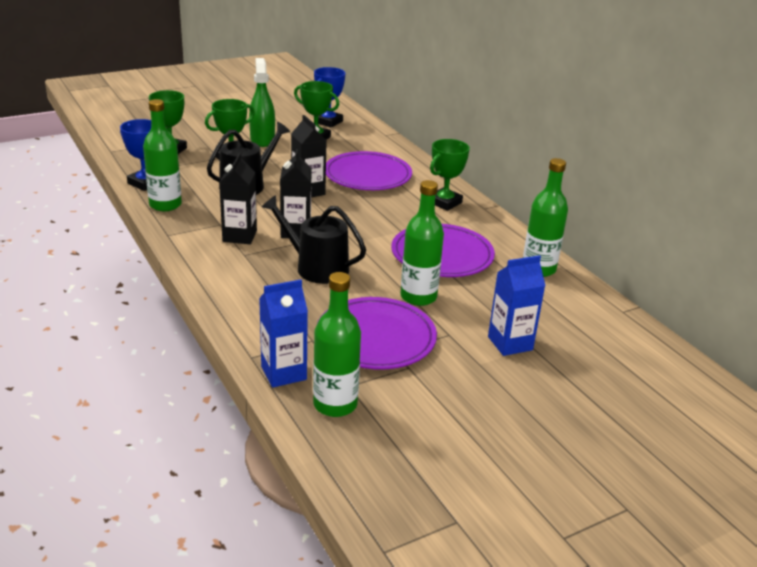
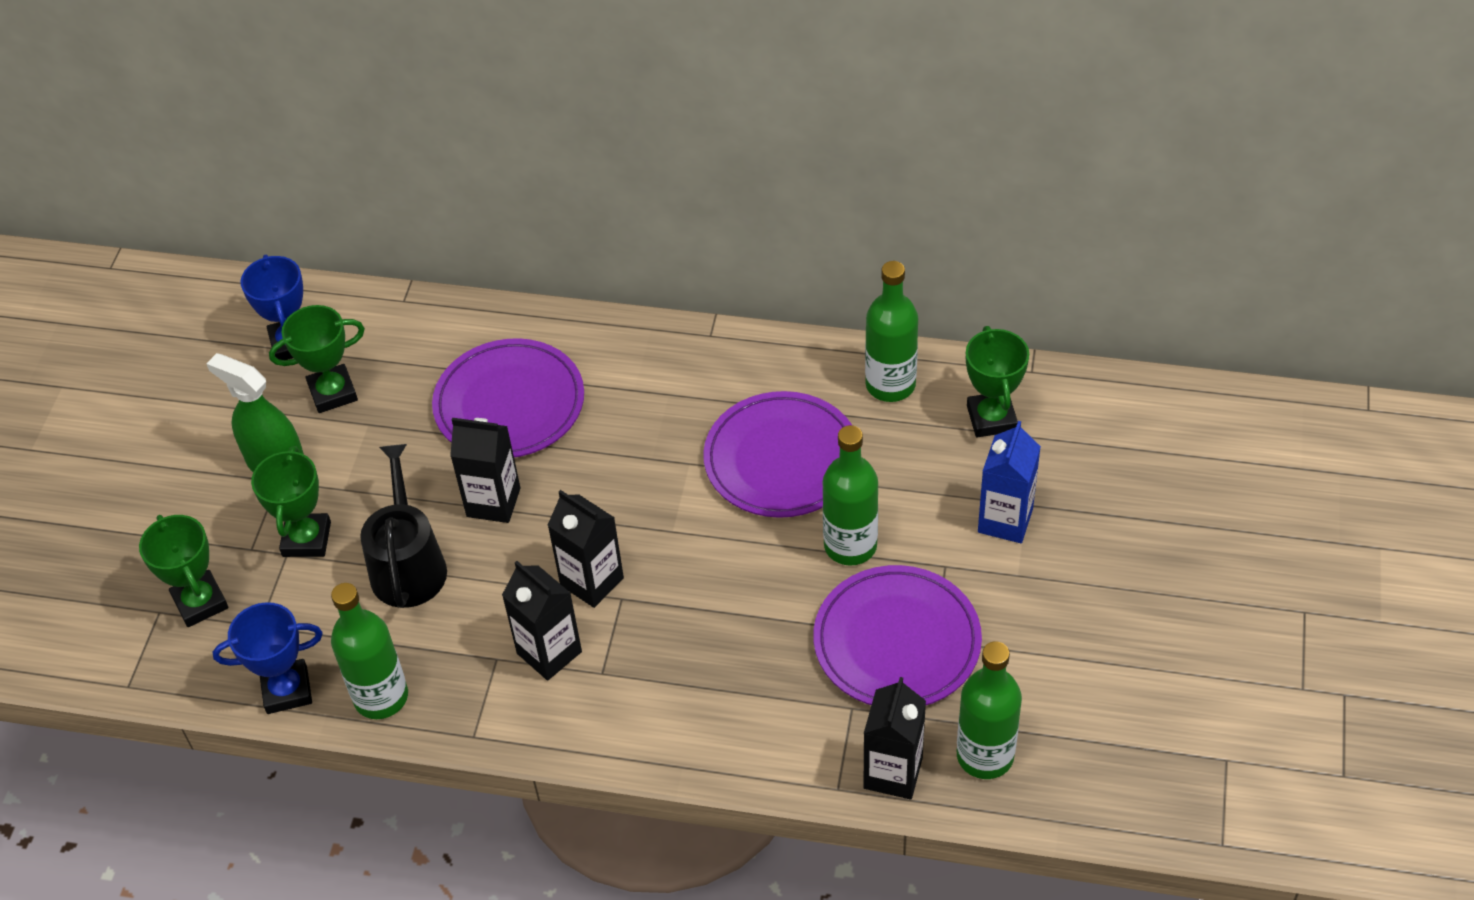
camera: 45 degrees left, 20 degrees up
(283, 373) = (893, 773): blue carton -> black carton
(316, 267) = (699, 610): black watering can -> none
(444, 202) = (659, 367): green trophy -> green trophy (991, 418)

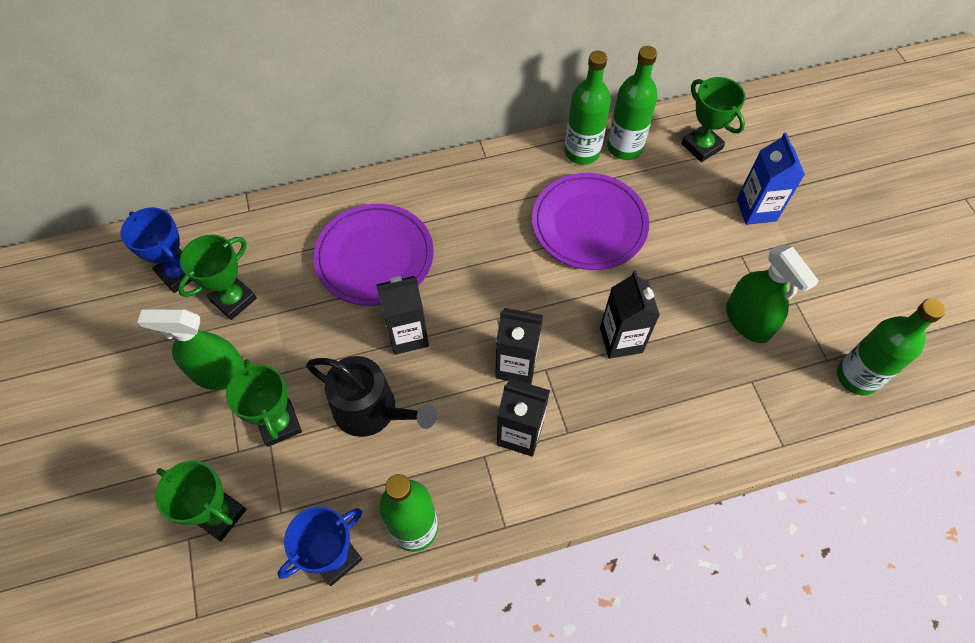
camera: 30 degrees left, 10 degrees up
(408, 565) = (372, 410): black watering can -> black watering can turned 150 degrees clockwise
(850, 545) = (673, 266): green bottle -> green bottle (582, 152)
(893, 773) = (809, 416): black carton -> black carton (621, 340)
(897, 642) = (748, 321): purple plate -> green spray bottle

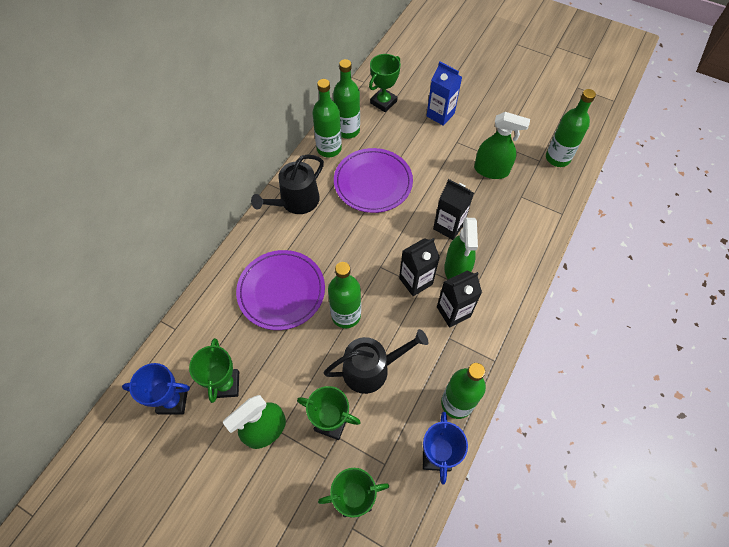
camera: 45 degrees left, 0 degrees up
(407, 335) = (346, 315): black carton -> green bottle
(486, 180) = (296, 202): none -> black watering can
(575, 394) = (456, 270): none -> green spray bottle
(701, 146) = (383, 102): green trophy -> green trophy turned 60 degrees counterclockwise

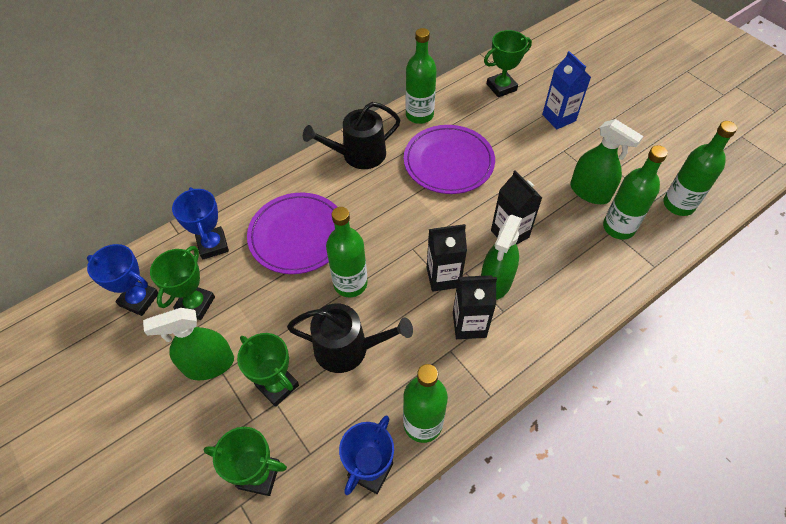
camera: 25 degrees right, 5 degrees down
(212, 328) = (213, 245): none -> blue trophy
(347, 130) = (448, 103): green bottle -> green bottle (618, 227)

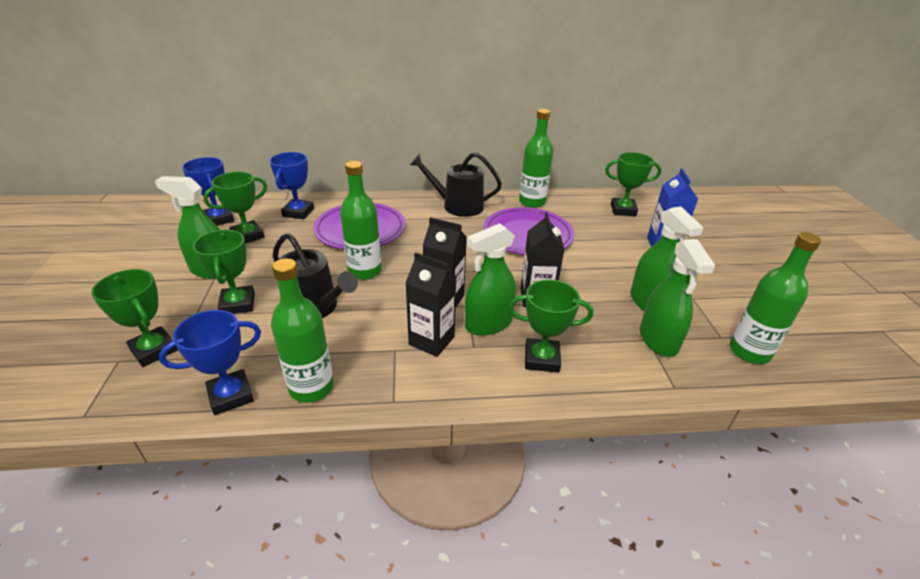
camera: 30 degrees right, 20 degrees down
(557, 293) = (541, 359): none -> green trophy
(618, 227) = (658, 340): green bottle -> green spray bottle

